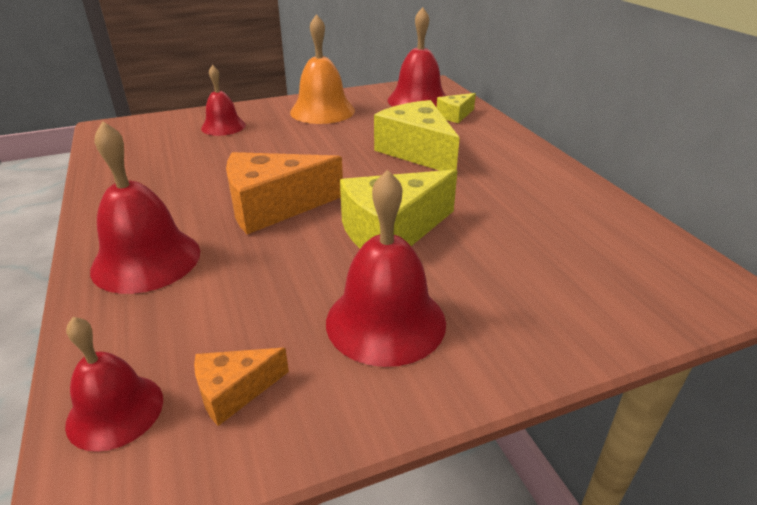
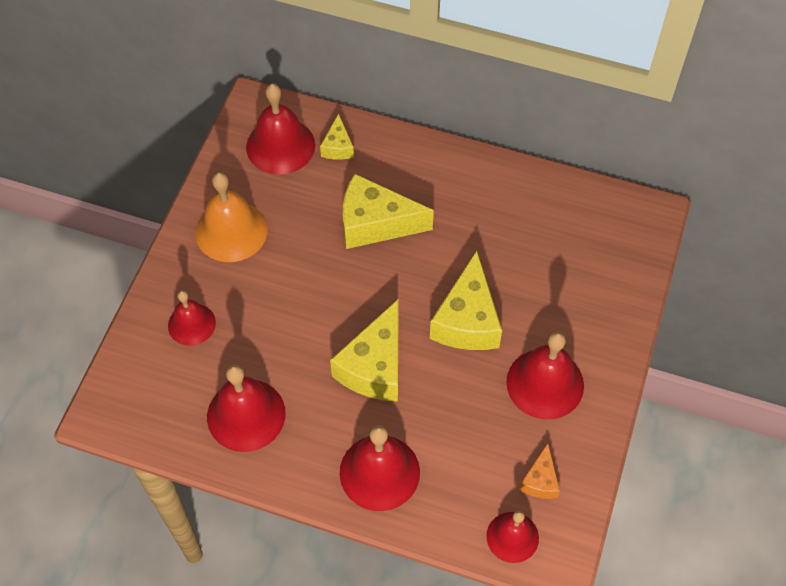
camera: 50 degrees left, 25 degrees up
(156, 173) = (246, 415): none -> red bell
(273, 207) = (375, 366): orange cheese -> yellow cheese

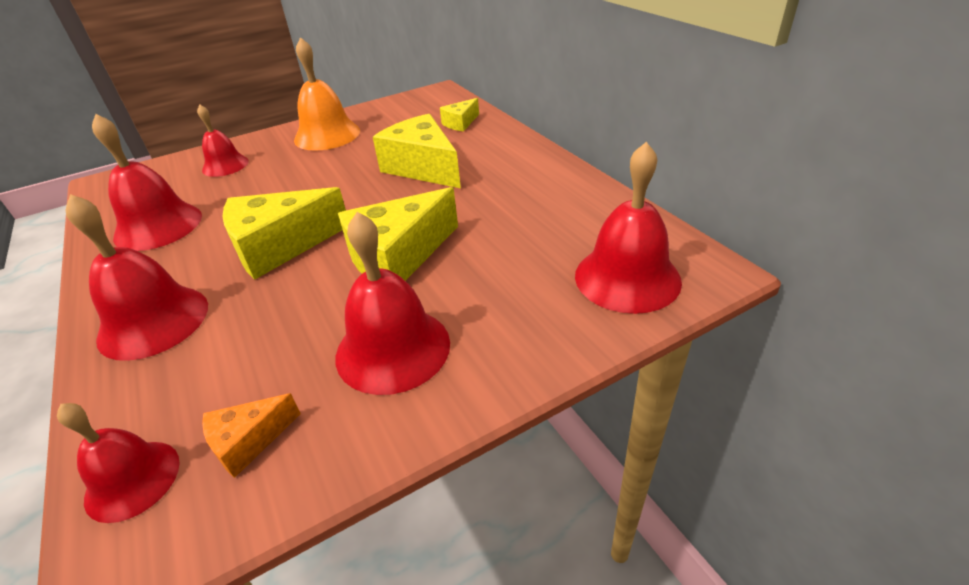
camera: 45 degrees right, 20 degrees down
(280, 146) = (424, 111): red bell -> red bell (627, 278)

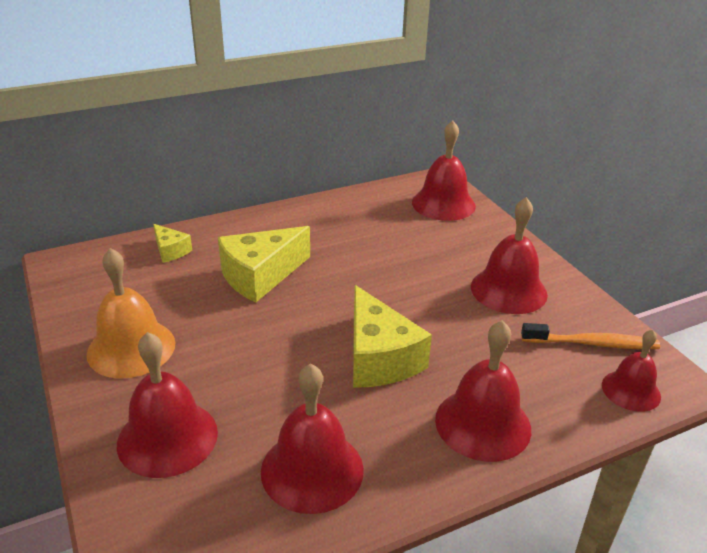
camera: 90 degrees left, 5 degrees down
(225, 165) = (167, 437): red bell -> red bell, size x1.58
(249, 441) = (591, 343): orange cheese -> orange toothbrush
(398, 256) = (407, 289): yellow cheese -> none

